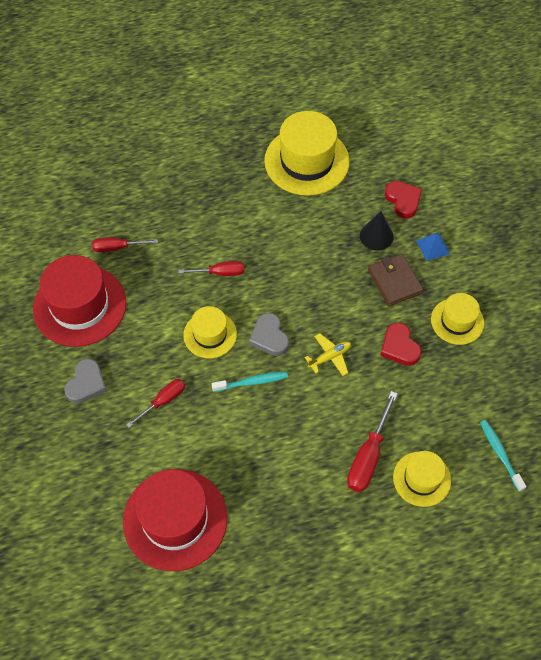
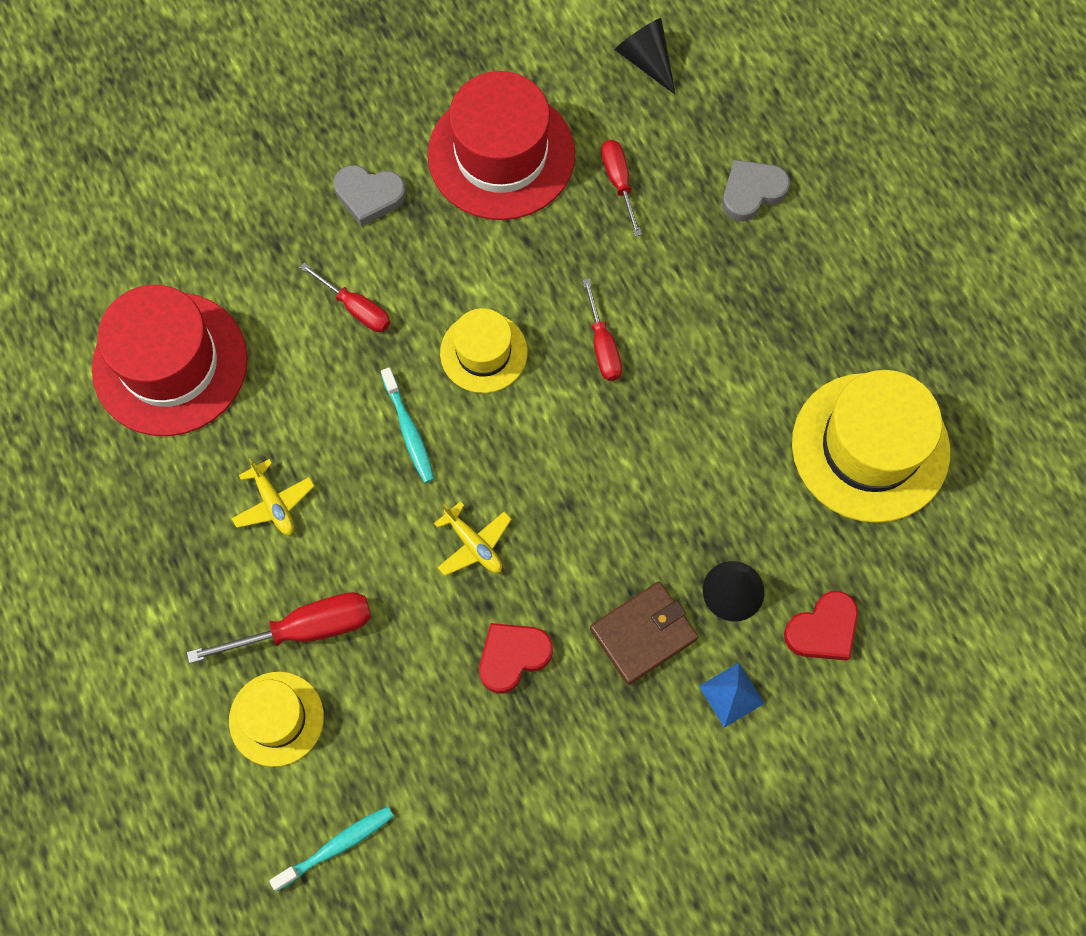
camera: 80 degrees right, 10 degrees up
(40, 220) = (646, 61): none -> black cone
(269, 337) = (495, 443): grey heart -> grey heart (752, 192)
(284, 465) = (273, 503): none -> yellow plane
(368, 456) = (305, 629): red screwdriver -> red screwdriver turned 150 degrees clockwise
(457, 321) = (582, 752): yellow hat -> none

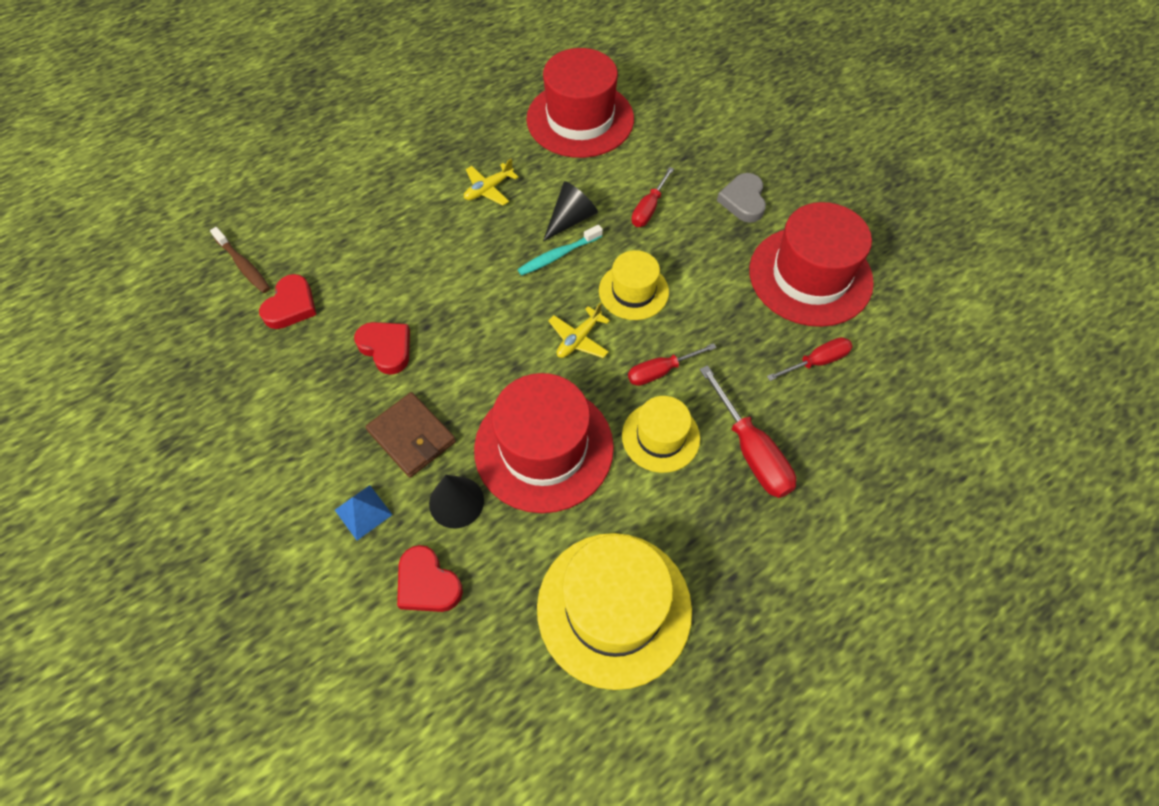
camera: 80 degrees right, 10 degrees down
(276, 718) = (333, 217): yellow hat -> yellow hat (660, 437)
(305, 629) = (398, 222): red screwdriver -> red screwdriver (751, 450)
(337, 846) = (243, 265): turquoise toothbrush -> brown toothbrush
(421, 778) = (291, 306): none -> red heart
(473, 544) = (474, 309): yellow plane -> yellow plane (579, 339)
(646, 61) = (944, 366): black cone -> black cone (571, 219)
(680, 488) = (544, 447): none -> red hat
(752, 192) = (847, 469): grey heart -> none

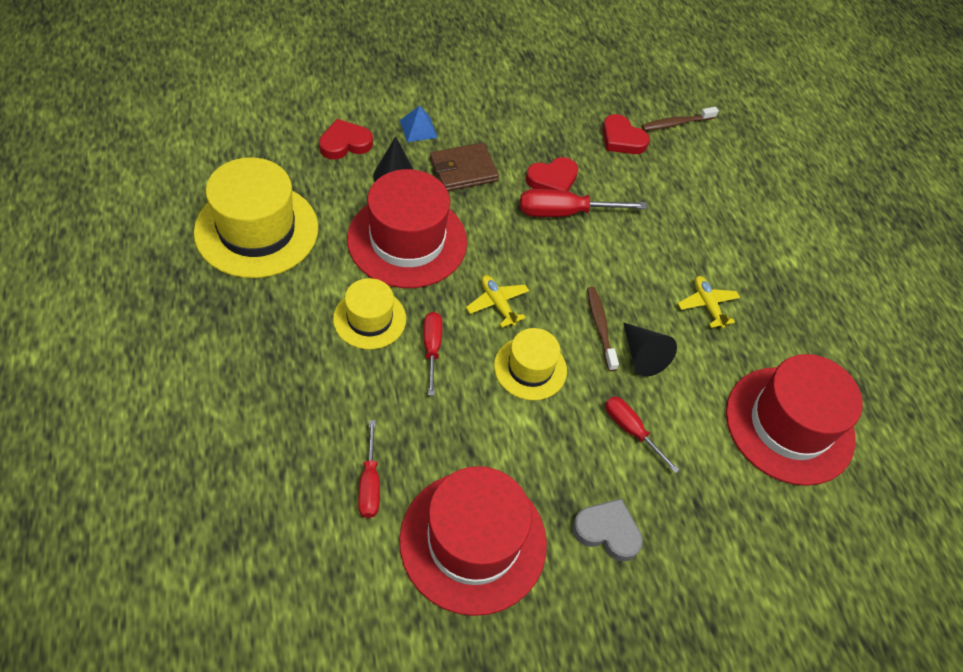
camera: 105 degrees right, 5 degrees down
(558, 255) = (600, 327): turquoise toothbrush -> brown toothbrush
(751, 450) = (316, 377): red screwdriver -> red screwdriver (565, 212)

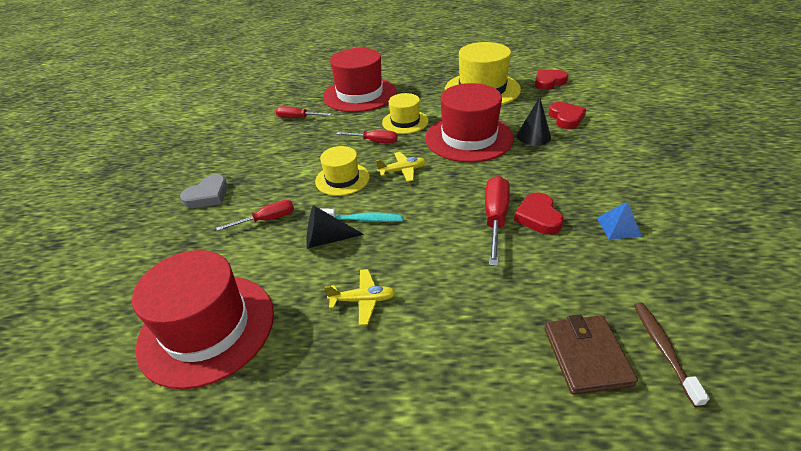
camera: 115 degrees right, 15 degrees down
(418, 129) = (591, 149): blue pyramid -> blue pyramid (618, 227)
(463, 170) = (545, 167): brown wallet -> brown wallet (586, 356)
(473, 541) = (243, 146): red hat -> red hat (360, 94)
(600, 327) = (364, 220): brown toothbrush -> turquoise toothbrush
(622, 139) = (614, 282): red heart -> red heart (549, 82)

